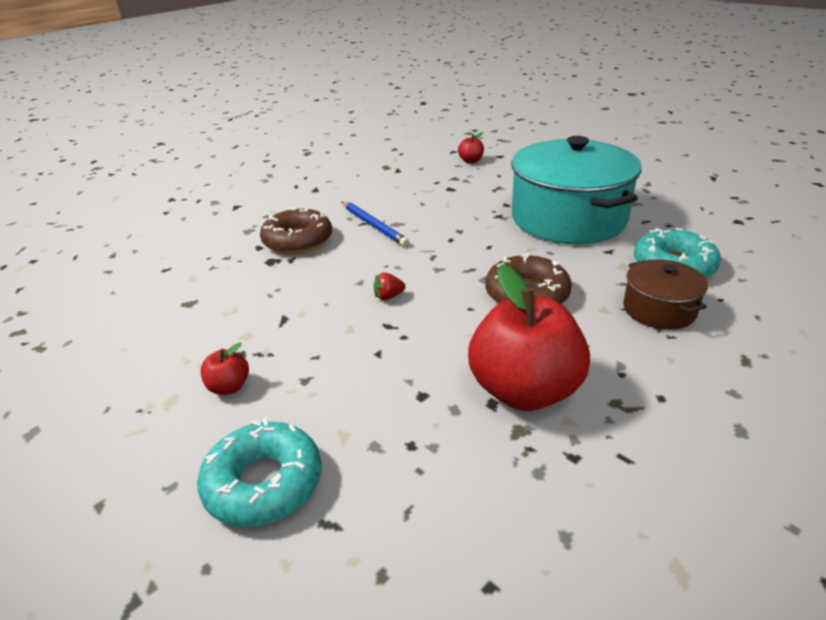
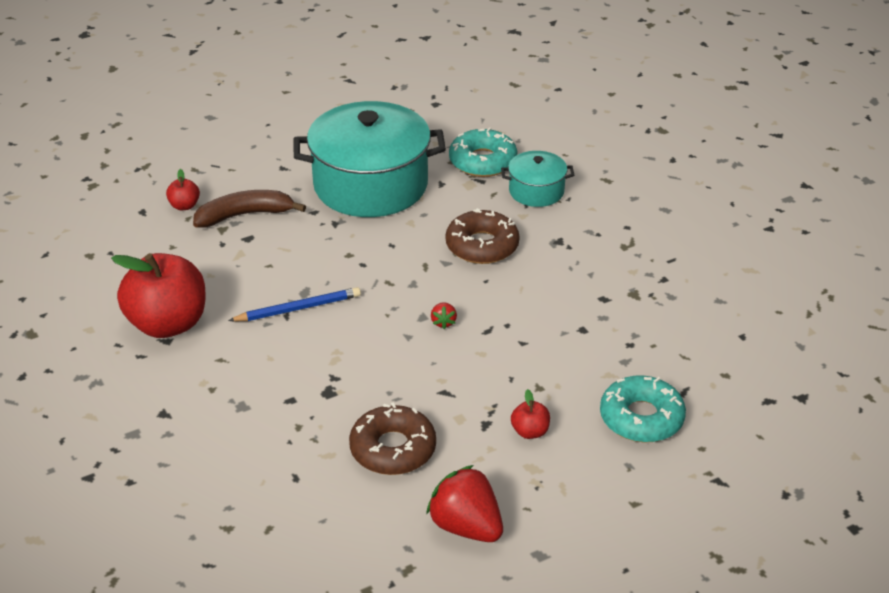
camera: 75 degrees left, 5 degrees up
(87, 371) = (466, 526): none -> red strawberry
(298, 240) = (295, 368): brown donut -> brown donut (393, 449)
(477, 181) = (244, 215): none -> brown banana
(524, 390) = (597, 280): red apple -> red apple (168, 324)
(659, 310) = (536, 191): brown pot -> turquoise pot

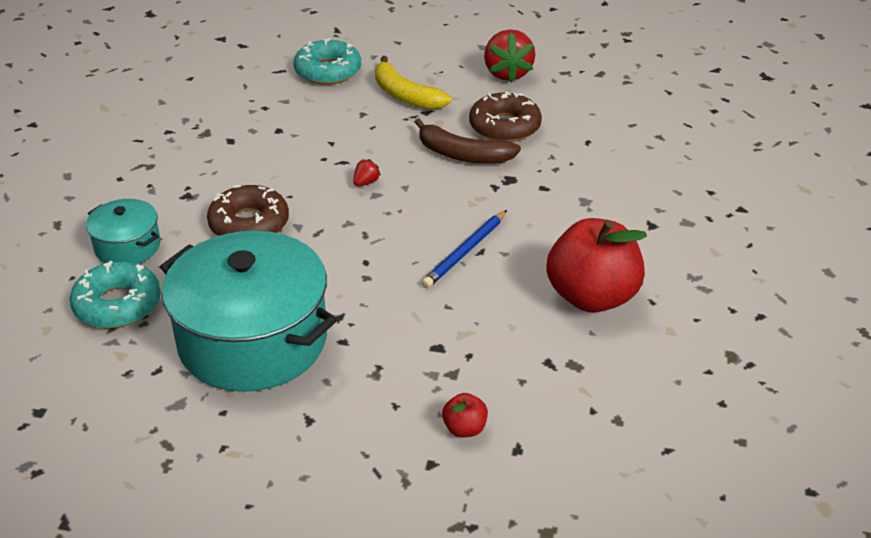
camera: 140 degrees left, 0 degrees up
(244, 215) = (414, 377): brown banana -> brown banana (463, 155)
(298, 308) = (465, 251): blue pencil -> blue pencil turned 75 degrees counterclockwise
(530, 432) = (405, 95): red apple -> yellow banana

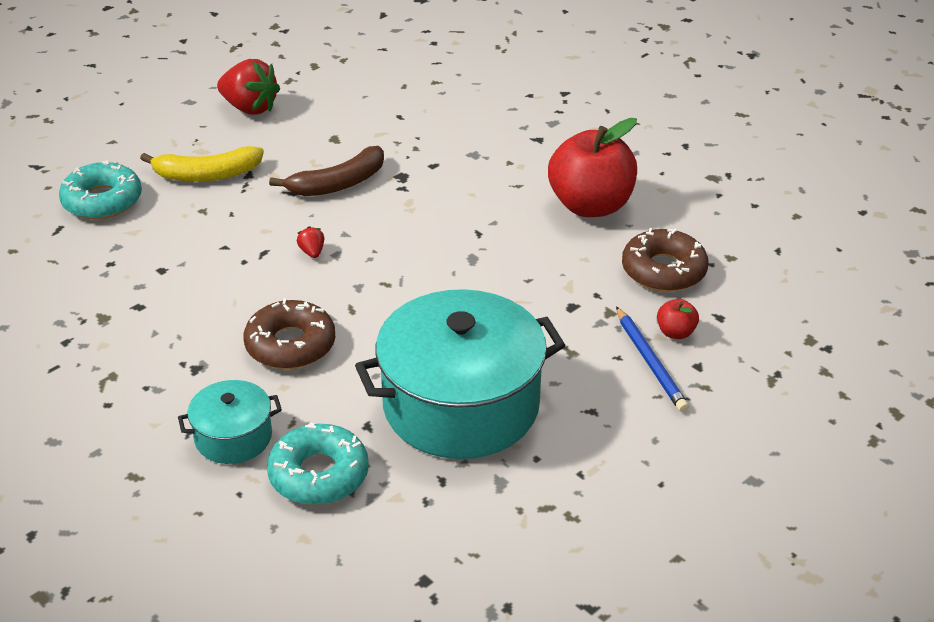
camera: 55 degrees left, 0 degrees up
(465, 251) = (470, 240): blue pencil -> blue pencil (650, 362)
(504, 126) = (326, 145): brown donut -> brown donut (663, 270)

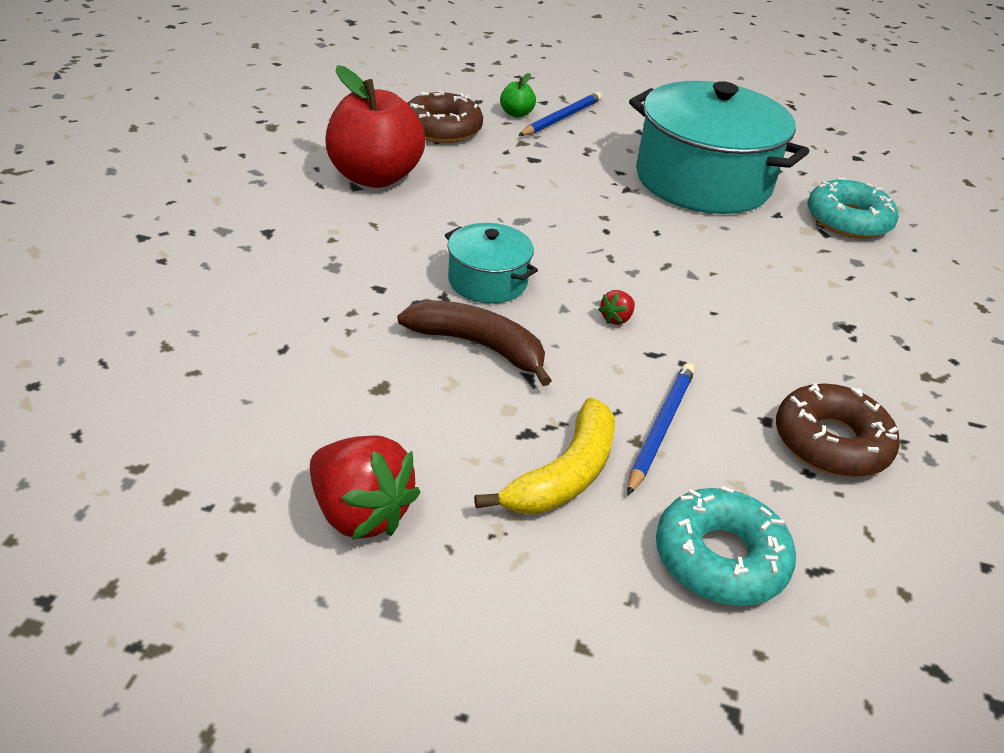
camera: 125 degrees left, 0 degrees up
(201, 223) = (660, 429): none -> blue pencil
(207, 175) = (564, 475): yellow banana -> yellow banana turned 75 degrees clockwise
(233, 437) = (878, 272): turquoise pot -> turquoise pot (487, 281)
(250, 108) = (360, 513): red strawberry -> red strawberry turned 135 degrees clockwise
(290, 345) = (751, 282): brown donut -> brown donut (831, 442)
(675, 332) = (516, 114): red apple -> green apple

